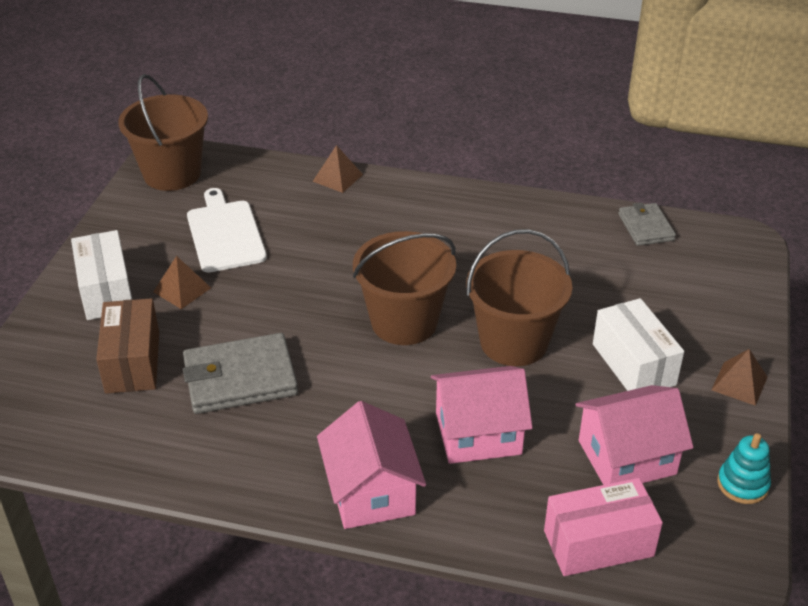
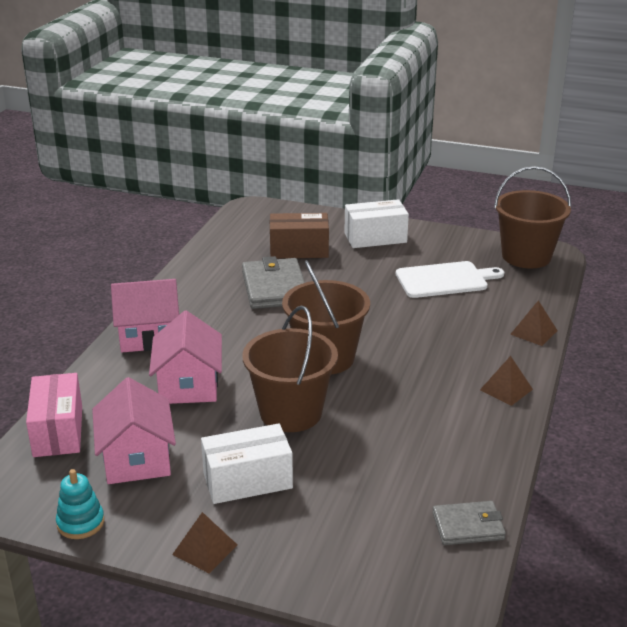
camera: 95 degrees right, 10 degrees down
(182, 290) = (375, 264): brown pyramid -> brown pyramid (506, 389)

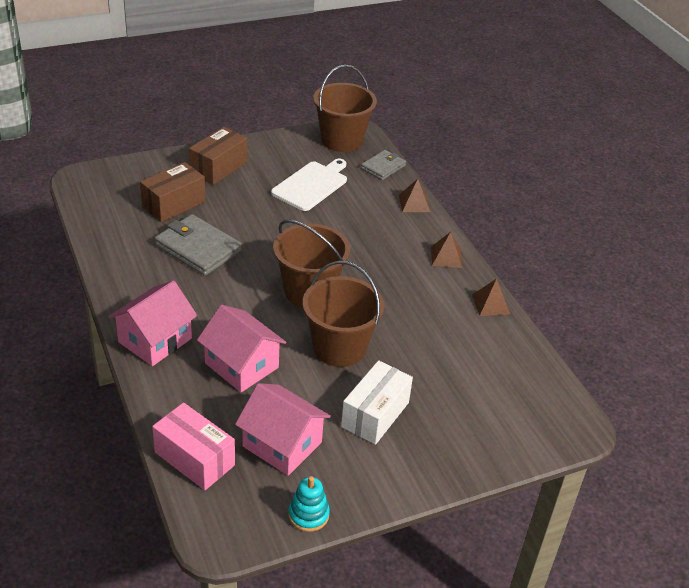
camera: 45 degrees left, 10 degrees up
(205, 549) = (410, 479): brown pyramid -> brown pyramid (490, 304)
(375, 238) = (219, 167): white box -> brown box
(468, 526) = (531, 366): grey wallet -> grey wallet (383, 167)

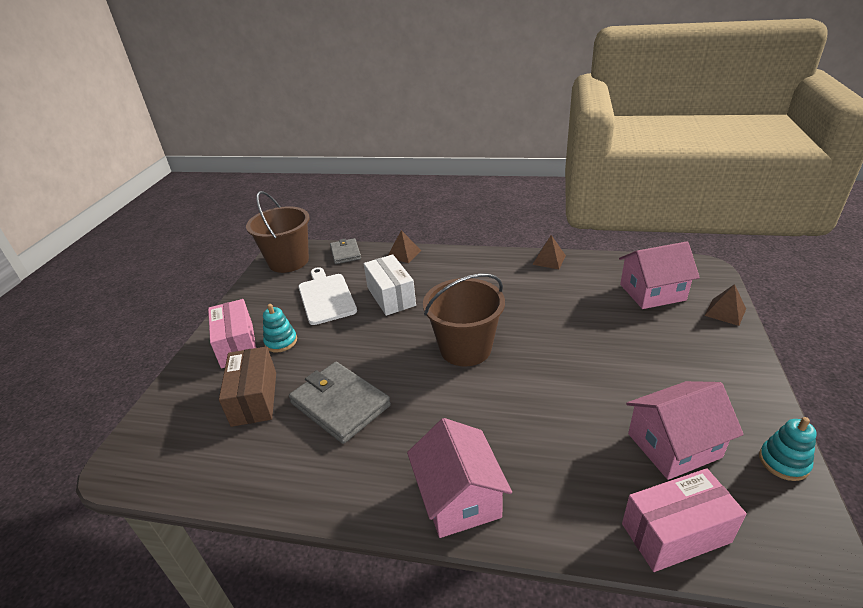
camera: 50 degrees left, 5 degrees down
(198, 248) = (340, 404): grey wallet -> grey wallet turned 60 degrees clockwise
(219, 167) = (237, 345): brown box -> pink box
(239, 187) = (281, 342): none -> turquoise stacking toy
(241, 365) = (542, 435): pink house -> pink house (652, 292)
(339, 347) = (553, 356): brown bucket -> none
(375, 414) = (653, 365): white box -> white box (391, 296)
(446, 257) = (480, 261): brown pyramid -> brown pyramid (725, 312)

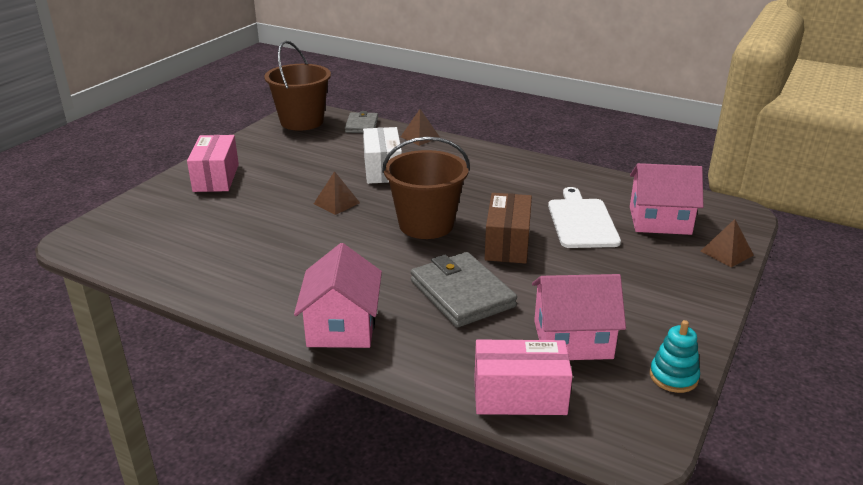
camera: 15 degrees right, 5 degrees down
(254, 398) = (209, 219): brown box -> brown box (507, 244)
(281, 342) = (256, 183): turquoise stacking toy -> none
(326, 297) = (320, 157): white cutting board -> white cutting board (582, 221)
(340, 404) = (281, 240): grey wallet -> grey wallet (462, 293)
(549, 260) = (569, 171): brown pyramid -> brown pyramid (336, 203)

